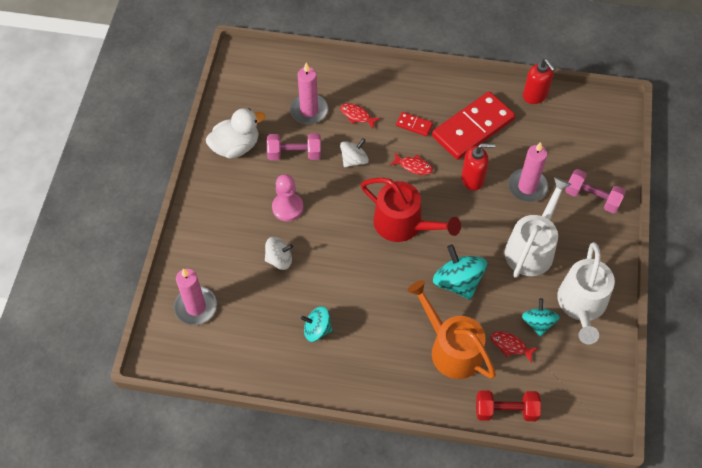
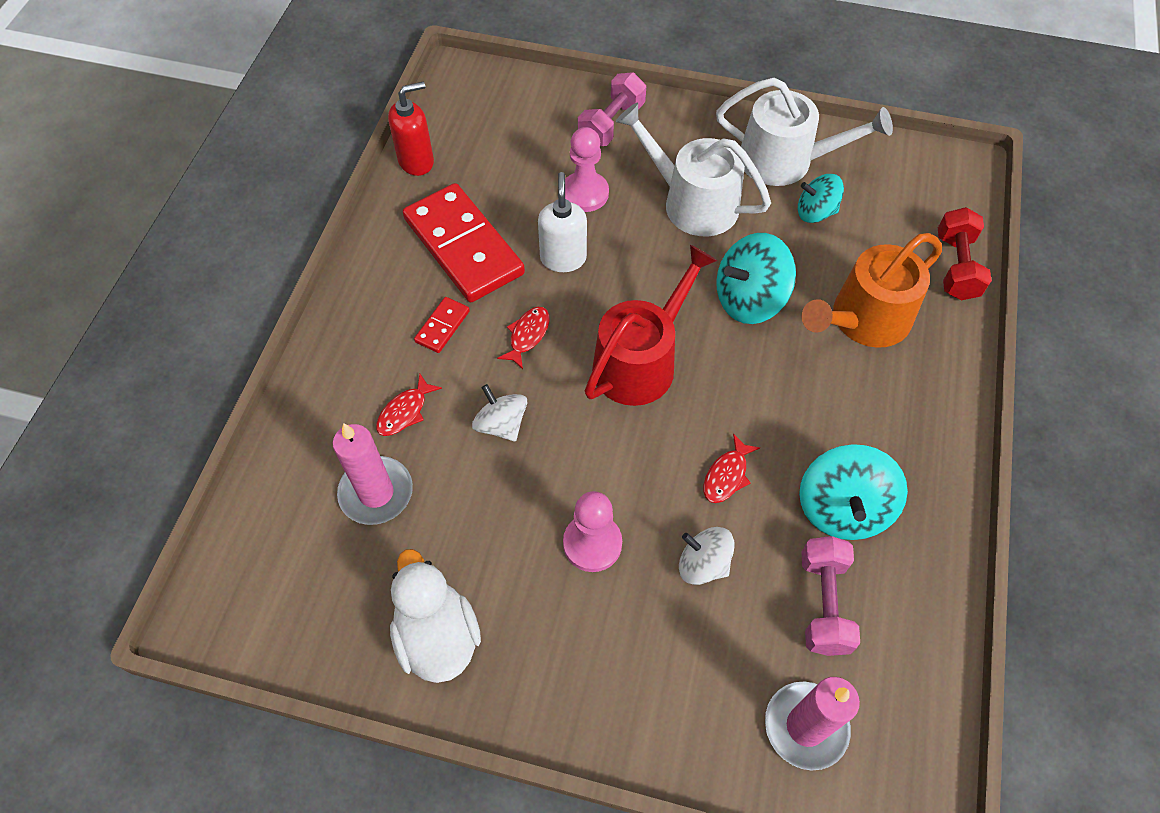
camera: 85 degrees left, 0 degrees up
(279, 259) = (703, 564): white spinning top -> white spinning top turned 60 degrees counterclockwise
(294, 154) = (472, 524): pink dumbbell -> pink dumbbell (823, 603)
(317, 330) = (842, 508): turquoise spinning top -> turquoise spinning top, size x1.57
(473, 179) = (563, 258): red soap dispenser -> white soap dispenser
(510, 346) = (854, 248): red fish -> red fish (727, 475)
(527, 187) = (585, 193): pink candle -> pink pawn

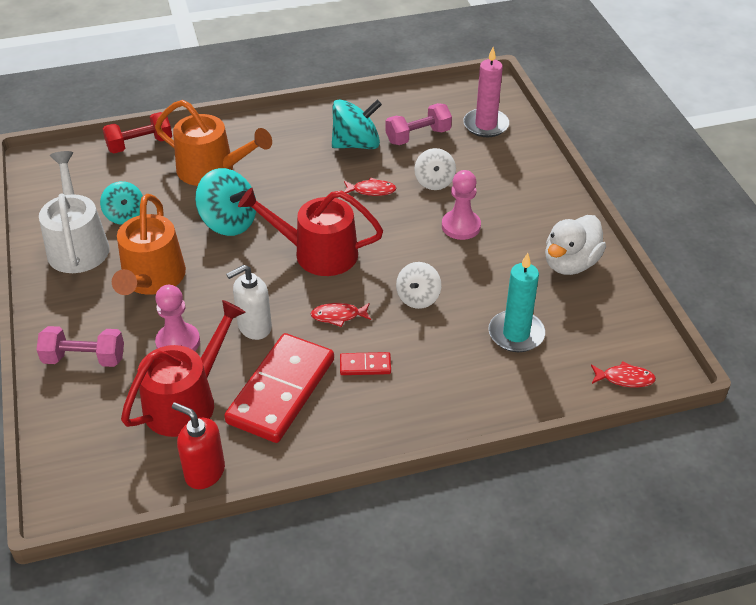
camera: 120 degrees left, 15 degrees down
(376, 492) = (516, 334): pink candle -> turquoise candle
(405, 412) = (449, 350): red fish -> red fish (624, 378)
(505, 175) = (186, 401): none -> red watering can
(692, 203) = (152, 278): white watering can -> orange watering can

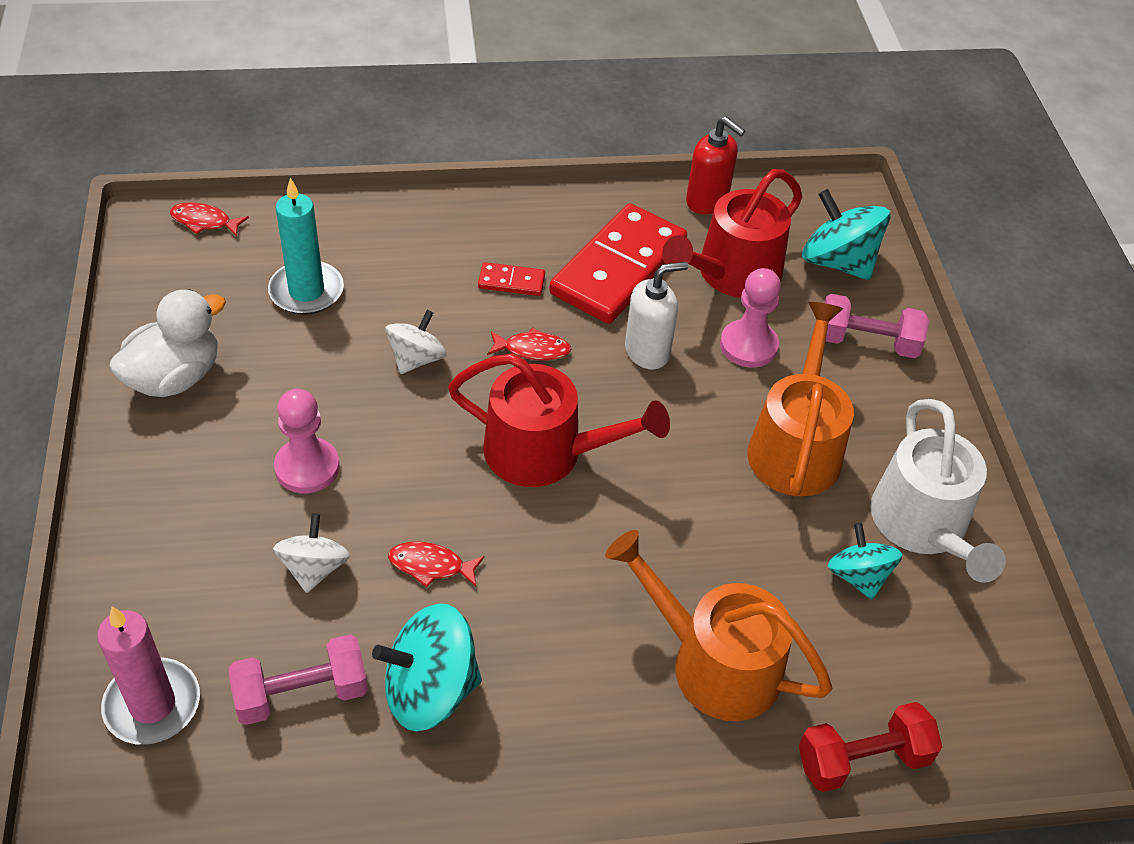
camera: 175 degrees left, 5 degrees up
(229, 222) = (682, 534): turquoise spinning top -> turquoise spinning top (837, 262)

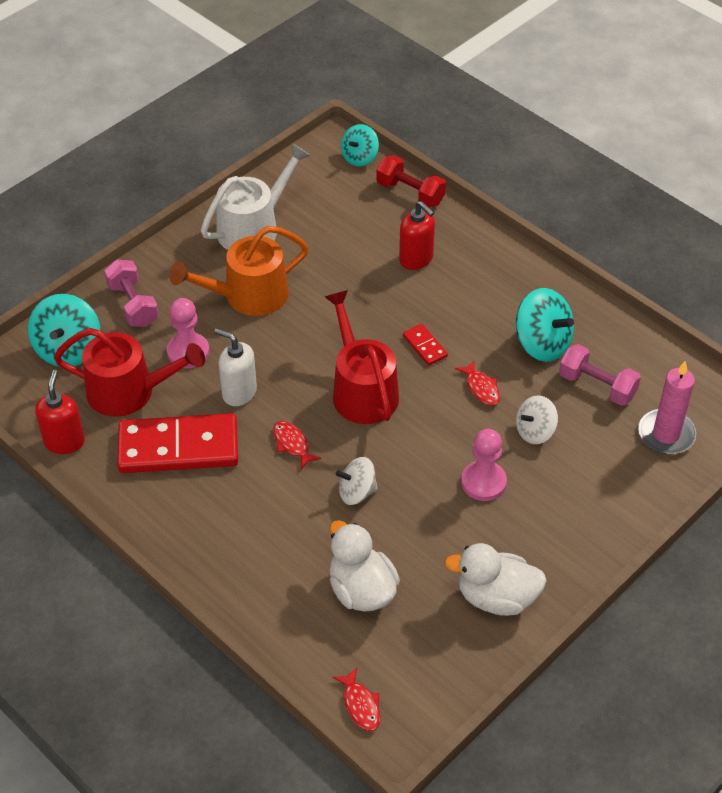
camera: 125 degrees left, 0 degrees up
(306, 291) = (361, 590): turquoise candle -> white duck
(511, 282) = (245, 492): red domino -> red domino (425, 346)
(714, 663) = (416, 259): orange watering can -> red soap dispenser
(858, 576) = (311, 236): turquoise spinning top -> turquoise spinning top (359, 157)

